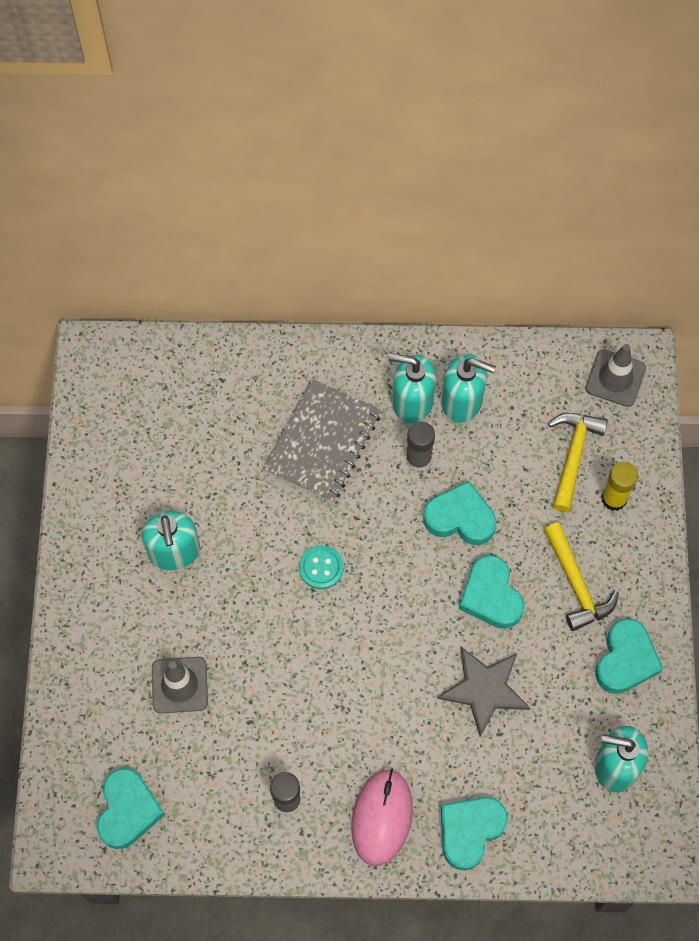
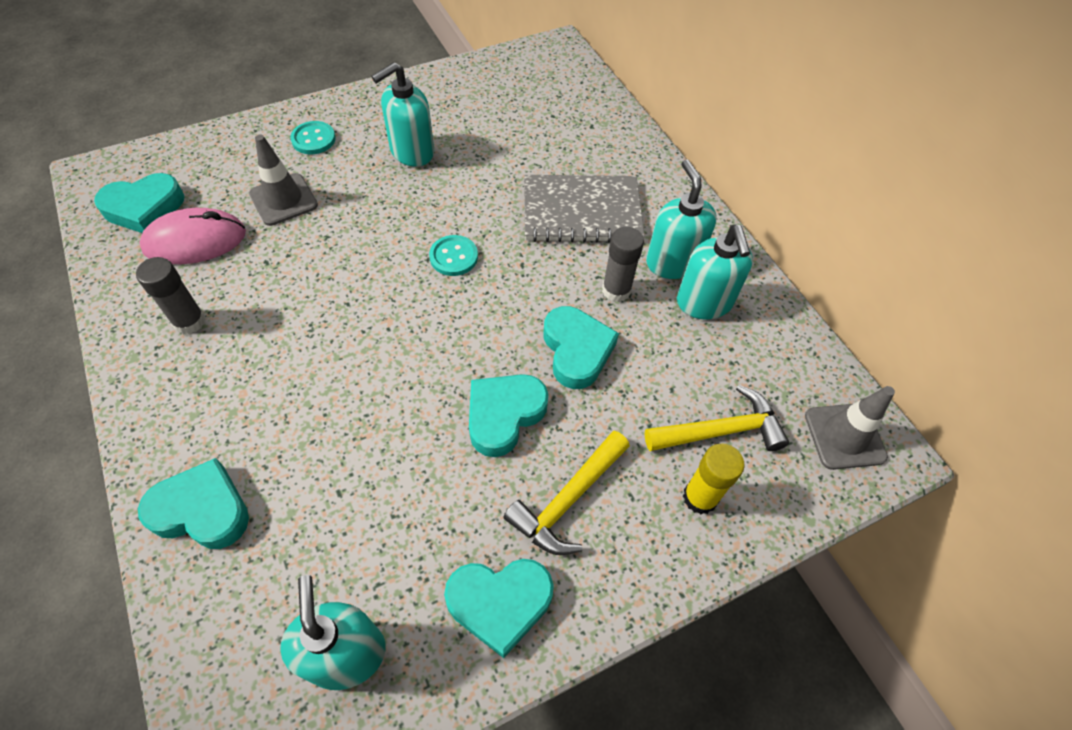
camera: 60 degrees right, 10 degrees down
(110, 633) = (313, 139): none -> turquoise button
(382, 817) = (194, 412): pink mouse -> pink mouse (195, 241)
(484, 689) = (388, 454): grey star -> none

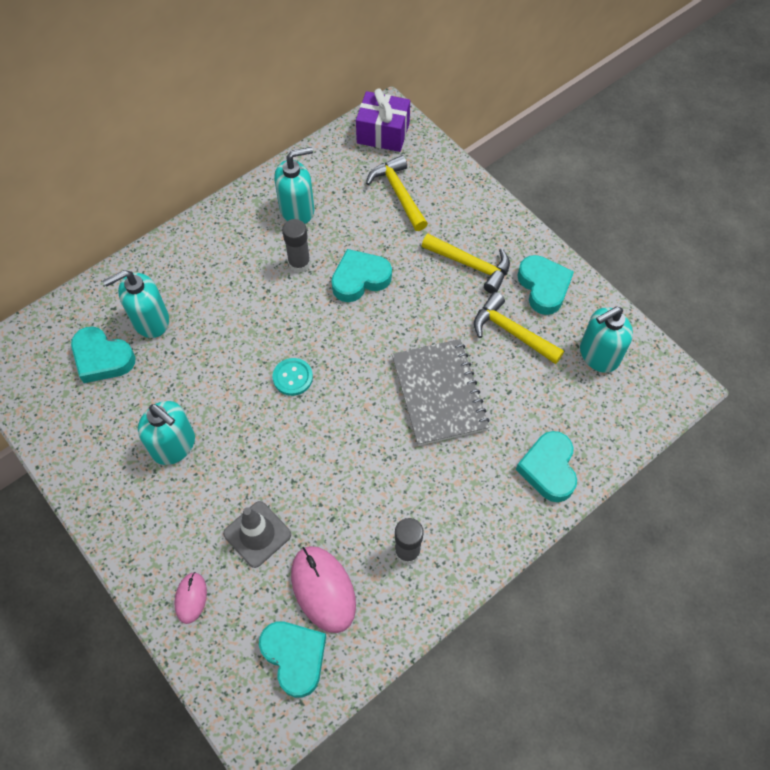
camera: 100 degrees left, 5 degrees up
(249, 146) = (191, 598): none -> pink mouse
(313, 139) = (171, 539): turquoise button -> none
(433, 526) = (511, 332): none -> yellow hammer
(504, 415) = (424, 311): turquoise heart -> turquoise heart (102, 358)
(581, 211) = (223, 298): grey notebook -> grey notebook (439, 393)
(672, 262) = (263, 232): turquoise soap dispenser -> turquoise soap dispenser (150, 320)
(700, 497) = (447, 200): yellow glue stick -> none
(844, 436) = (383, 133): grey traffic cone -> purple gift

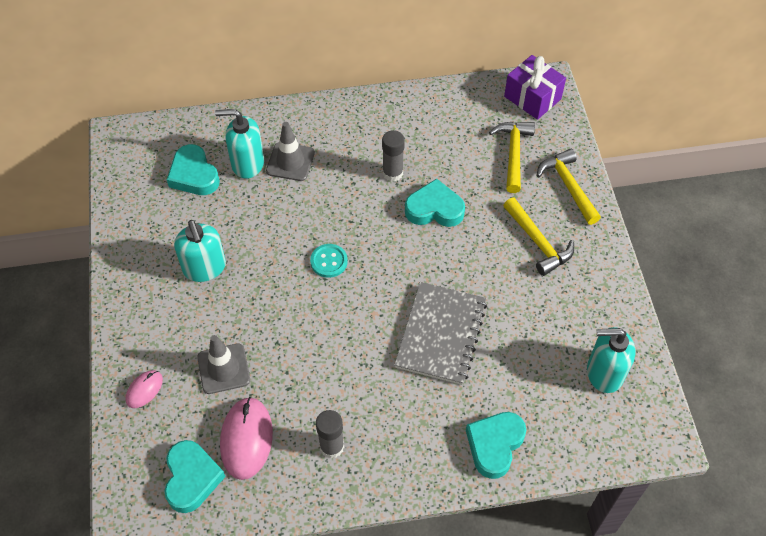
camera: 30 degrees right, 5 degrees down
(193, 299) = (290, 162): none -> grey traffic cone
(297, 209) = (419, 129): turquoise soap dispenser -> none
(511, 332) = (537, 315): yellow hammer -> yellow hammer (568, 186)
(543, 287) = (591, 291): turquoise heart -> none

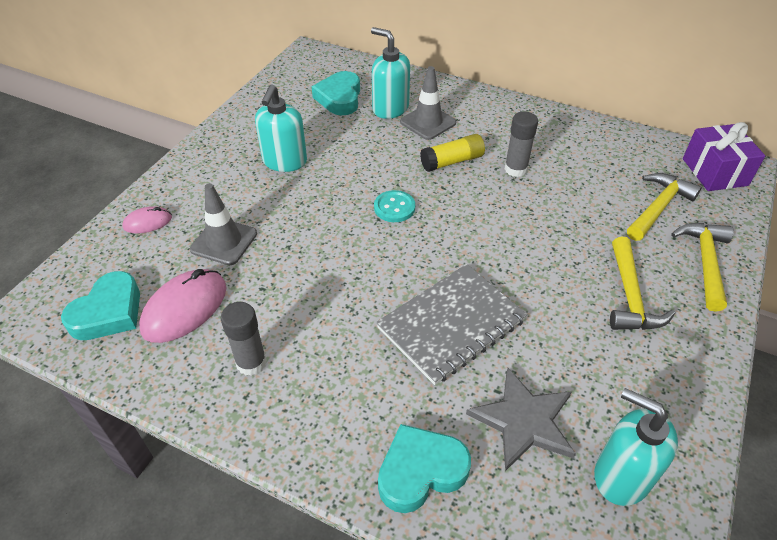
camera: 35 degrees right, 10 degrees down
(339, 192) = (452, 161): none -> yellow glue stick
(434, 209) = (535, 215): turquoise heart -> none
(530, 374) = (523, 421): none -> grey star

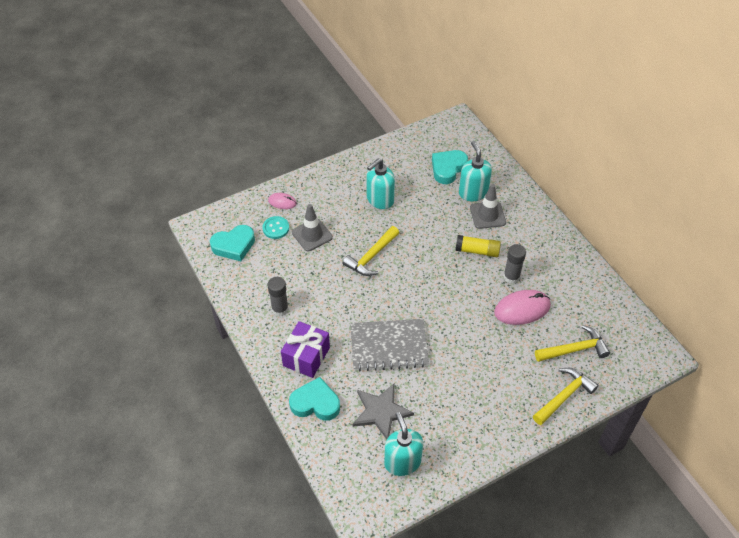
camera: 35 degrees right, 5 degrees up
(185, 308) = (269, 263): pink mouse -> pink mouse (522, 309)
(394, 207) = (417, 263): turquoise button -> turquoise button (276, 228)
(630, 296) = (498, 388): yellow hammer -> yellow hammer (371, 256)
(715, 172) = (640, 348): purple gift -> purple gift (306, 356)

